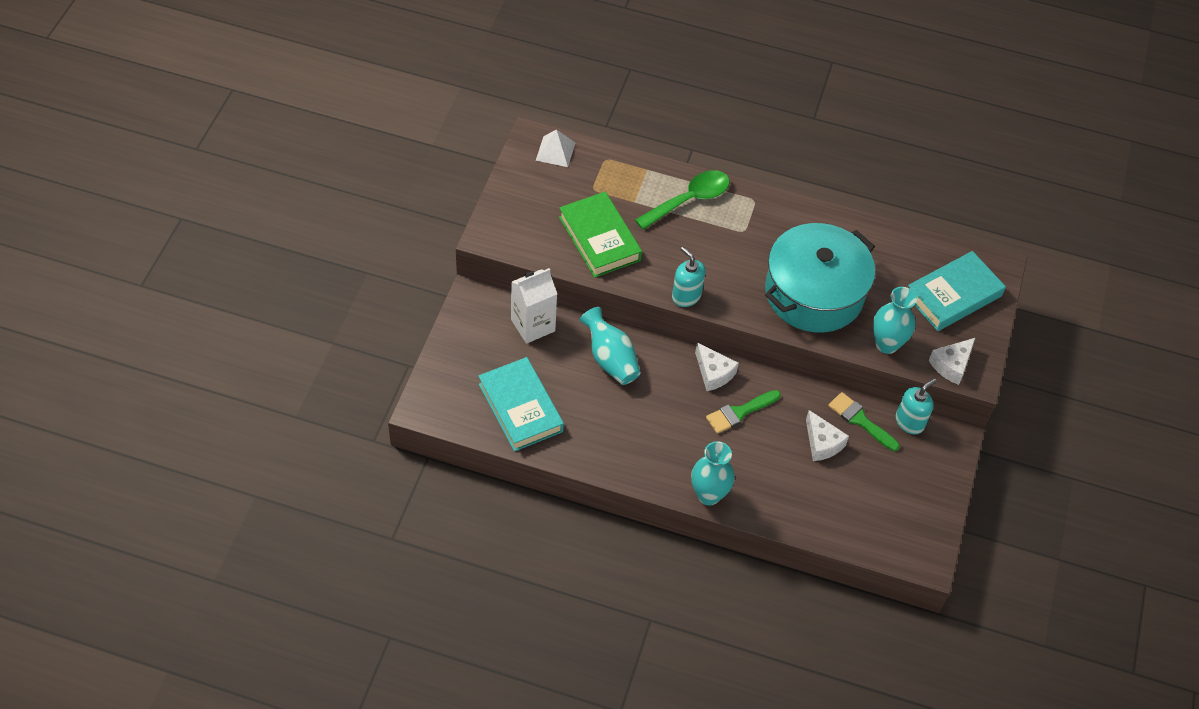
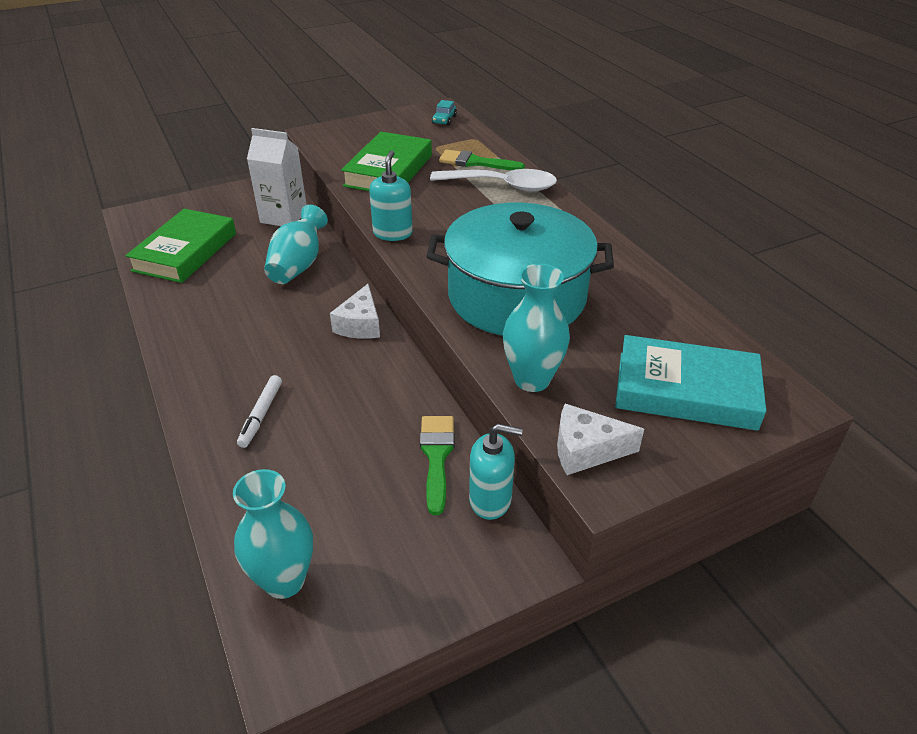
camera: 50 degrees right, 15 degrees down
(520, 408) = (185, 252): turquoise book -> green book
(555, 151) = (444, 120): white pyramid -> turquoise car
(689, 200) = (502, 186): green spoon -> white spoon
(708, 495) = (196, 403): turquoise vase -> turquoise vase (284, 580)
(739, 412) = (332, 365): green brush -> green brush (475, 162)
(750, 472) = (261, 415): none -> white marker
(822, 443) = (365, 445): white cheese -> none

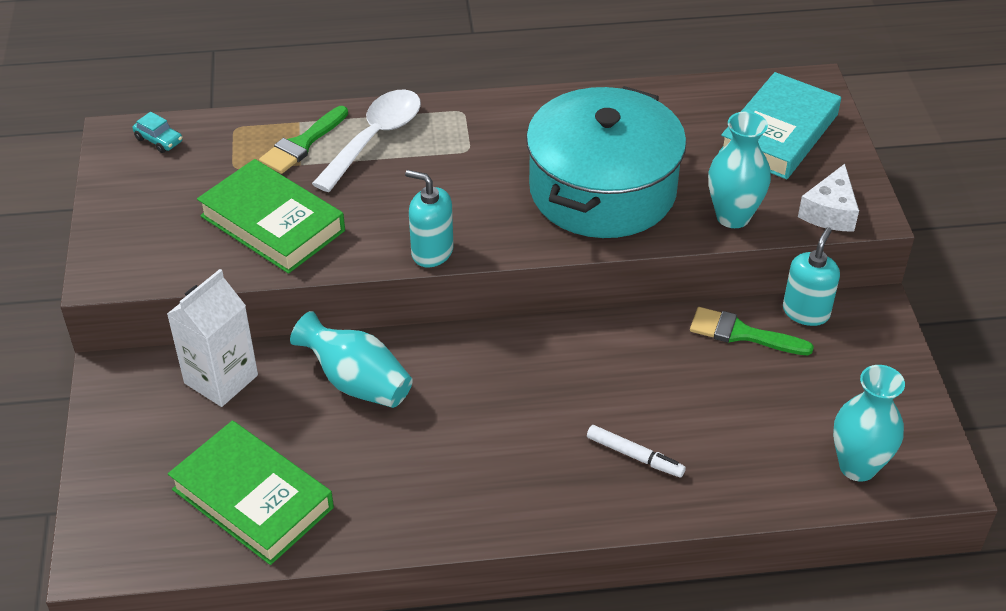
camera: 70 degrees left, 5 degrees up
(360, 324) = (512, 347): white cheese -> none

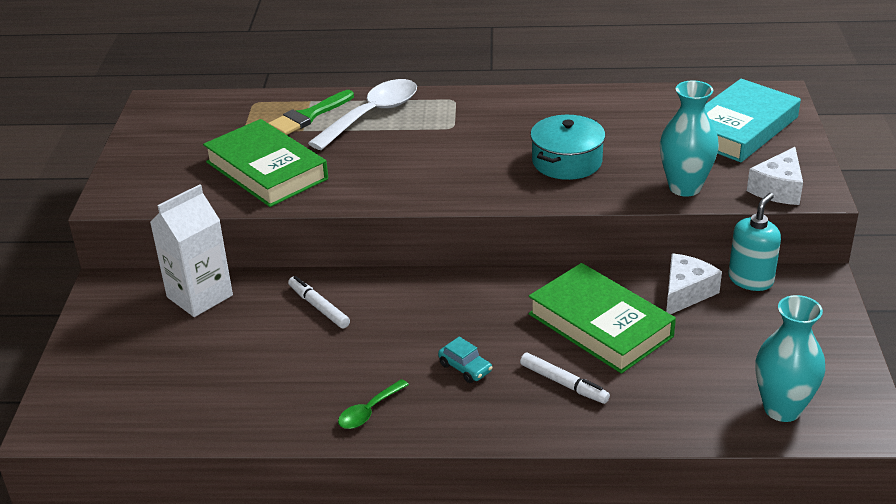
camera: 10 degrees right, 10 degrees down
(159, 140) = (188, 108): turquoise car -> turquoise car (465, 368)
(252, 498) = (201, 390): green book -> green book (600, 325)
(357, 382) = (319, 307): turquoise vase -> white marker
(432, 252) = (401, 198): turquoise soap dispenser -> none
(439, 508) = (369, 411): none -> green spoon
(602, 190) = (567, 161): turquoise pot -> turquoise pot, size x0.52
(742, 333) = (686, 293): green brush -> white cheese

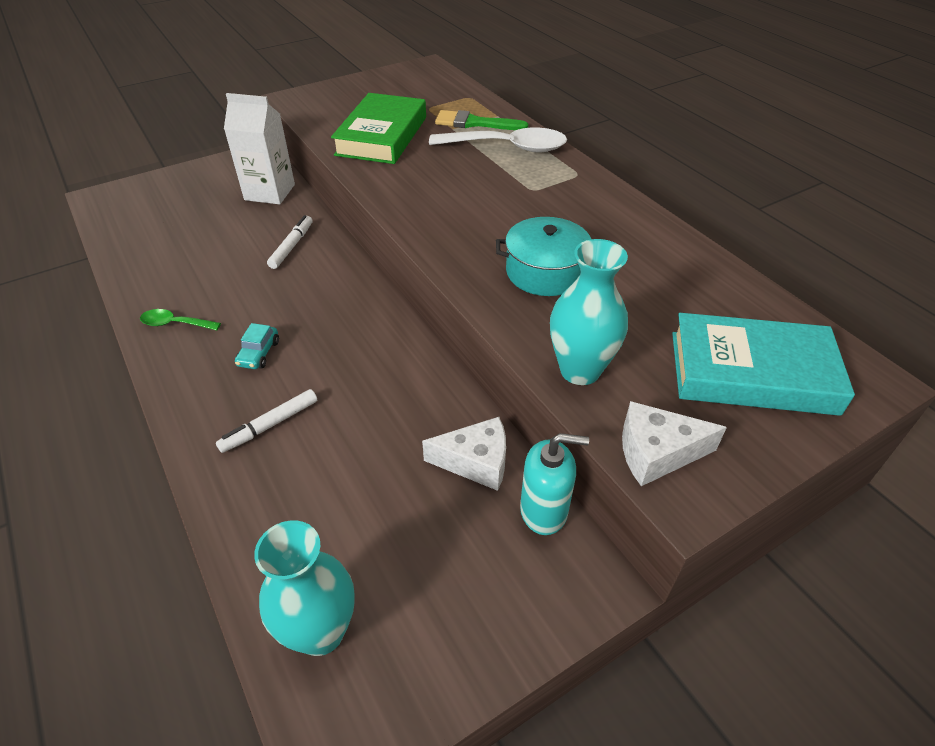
camera: 55 degrees right, 10 degrees up
(563, 383) = (270, 425): white marker -> white marker turned 45 degrees clockwise
(600, 325) = (375, 416): green book -> none

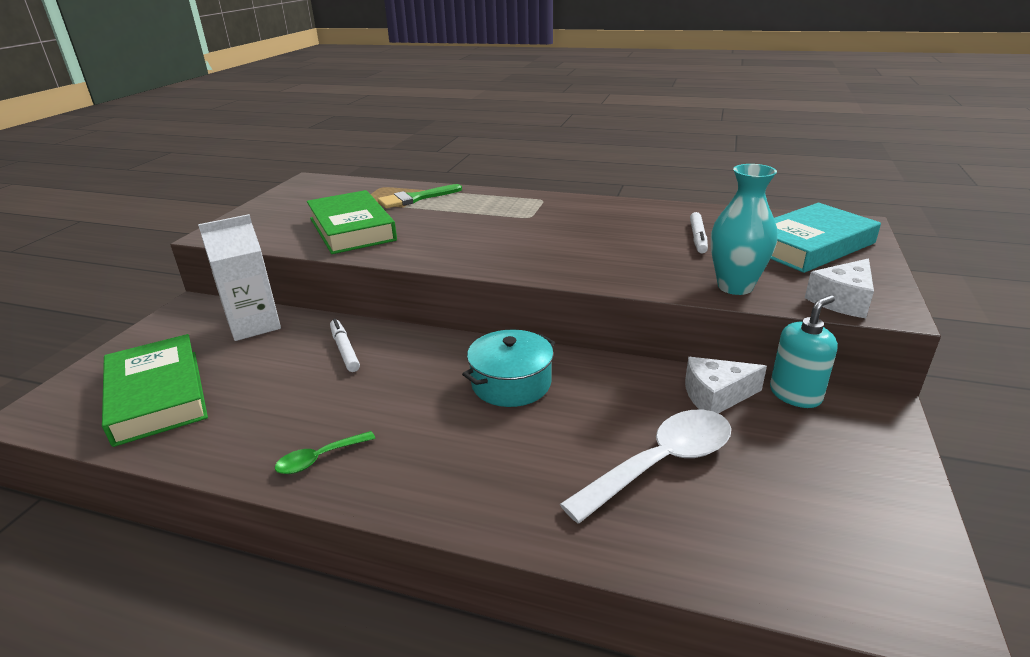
camera: 40 degrees left, 15 degrees down
(161, 220) = (157, 395): none -> green book
(258, 353) = (444, 432): turquoise car -> none
(270, 425) = (540, 470): white marker -> white marker (697, 238)
(320, 632) = (806, 560): turquoise vase -> none
(476, 462) = (716, 396): white cheese -> white cheese turned 150 degrees counterclockwise
(507, 147) = (467, 203): white spoon -> white spoon (661, 463)
(545, 272) = (621, 252): turquoise pot -> turquoise pot (511, 383)

